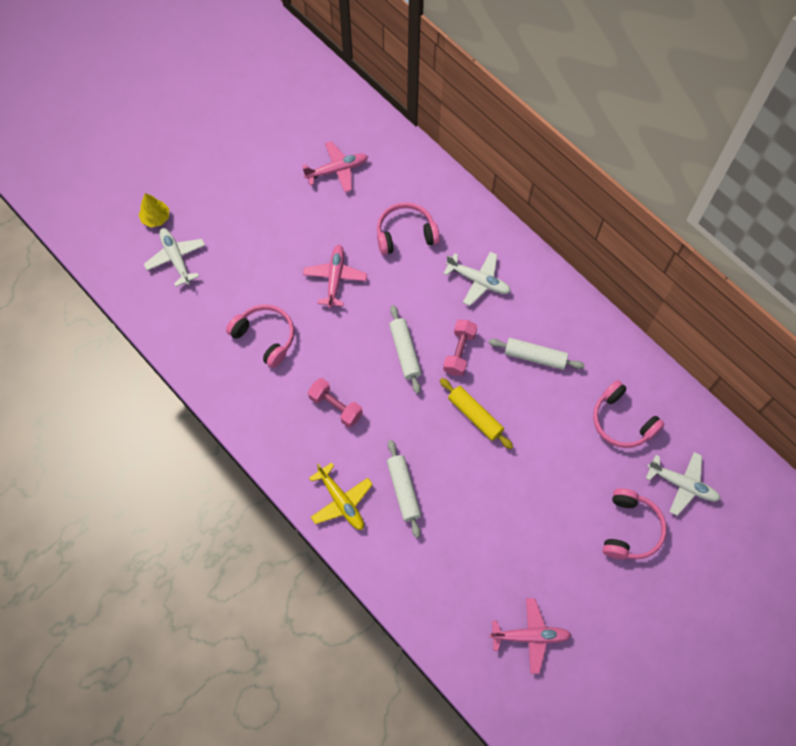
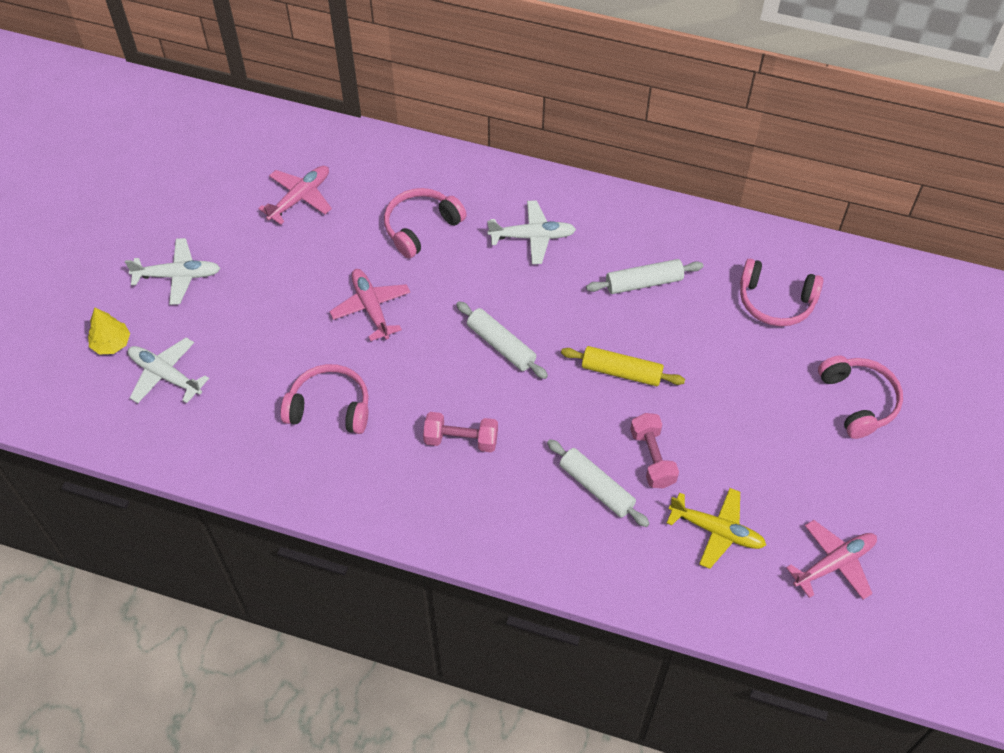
camera: 30 degrees left, 10 degrees down
(341, 501) = (534, 536): yellow plane -> yellow plane (716, 530)
(459, 352) = (561, 317): pink dumbbell -> pink dumbbell (652, 458)
(682, 484) = (877, 331): white plane -> white plane (177, 276)

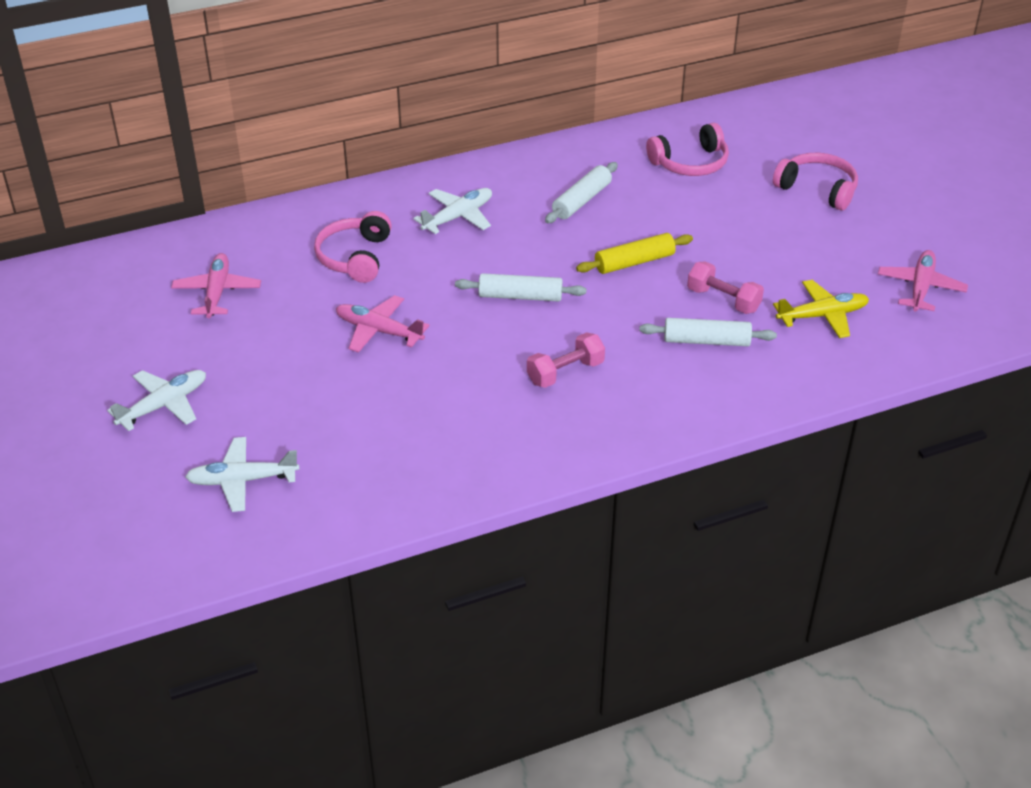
camera: 40 degrees left, 15 degrees down
(111, 343) = (156, 489): yellow tree -> none
(330, 407) = (427, 415): pink headphones -> none

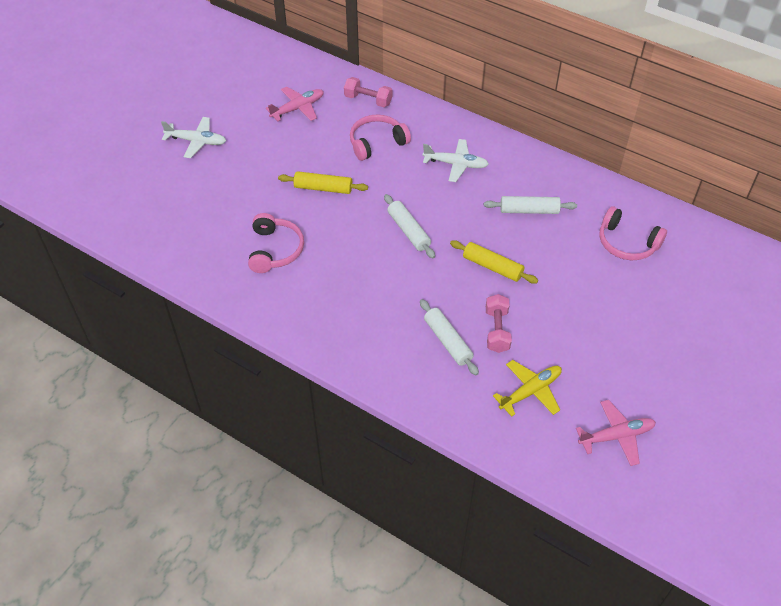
camera: 55 degrees right, 10 degrees up
(243, 480) = (165, 202): white plane -> none
(379, 331) = (323, 188): pink plane -> yellow rolling pin
(565, 372) = (358, 287): pink dumbbell -> pink dumbbell (368, 100)
(817, 189) = (671, 325): pink headphones -> pink headphones (275, 250)
(822, 316) = (530, 391): yellow plane -> yellow plane turned 75 degrees counterclockwise

